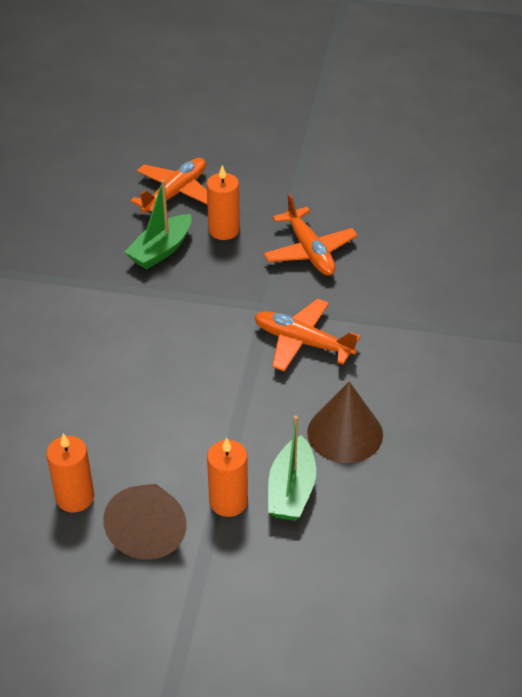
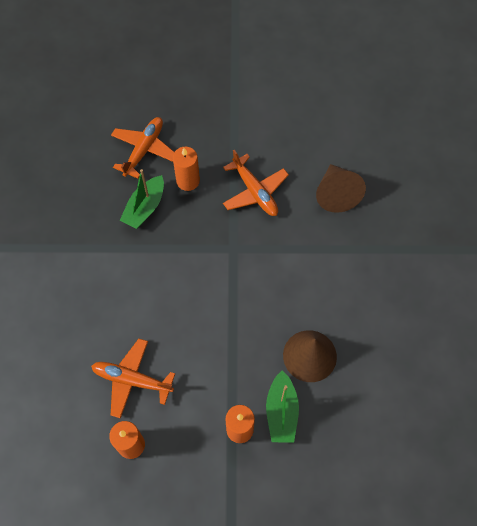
camera: 10 degrees left, 20 degrees up
(149, 530) = (189, 464): brown cone -> brown cone (336, 194)
(302, 342) = (265, 278): orange plane -> orange plane (132, 380)

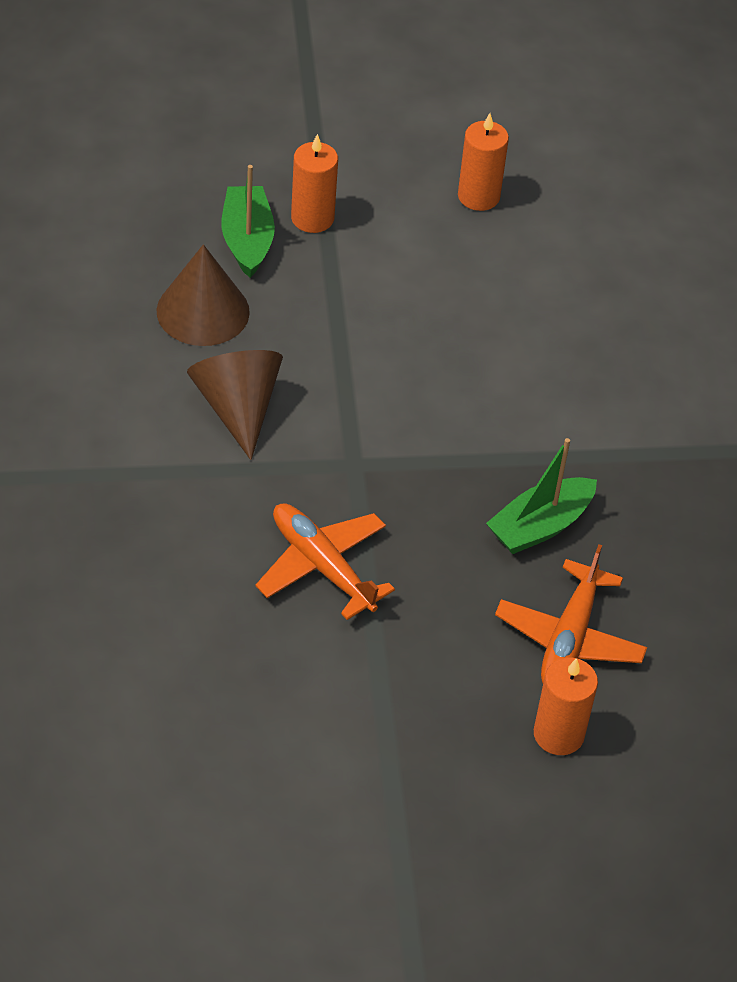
camera: 170 degrees right, 15 degrees down
(132, 380) = (497, 271): orange plane -> none
(145, 208) = (540, 526): green boat -> green boat turned 150 degrees counterclockwise
(188, 181) = (464, 580): orange candle -> orange candle (558, 734)
(336, 194) = (153, 569): brown cone -> brown cone (237, 408)

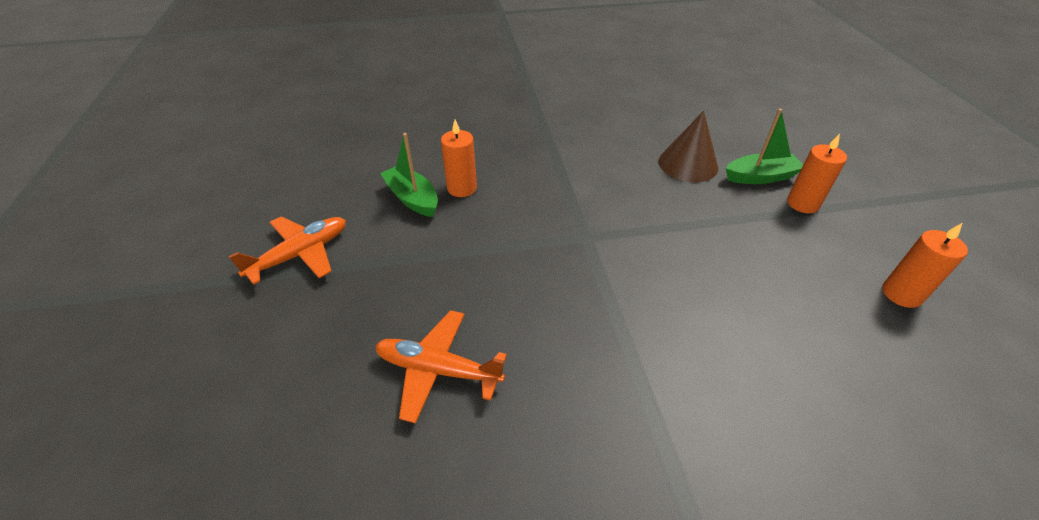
camera: 90 degrees right, 5 degrees down
(237, 408) = (615, 183): brown cone -> none
(322, 566) = (495, 226): orange plane -> orange plane (301, 254)
(540, 526) = (552, 346): green boat -> green boat (412, 198)
(558, 734) = (344, 364): orange candle -> orange candle (462, 188)

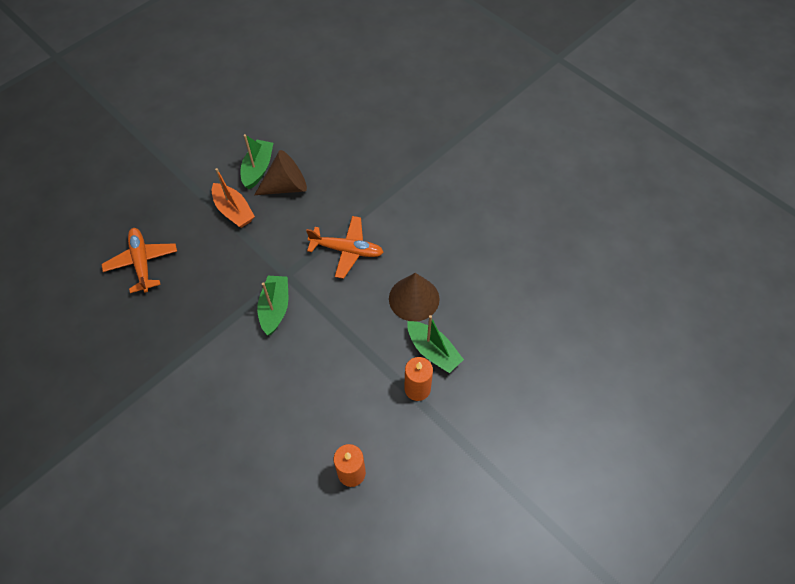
camera: 55 degrees right, 15 degrees up
(301, 254) = (178, 153): orange plane -> orange plane (347, 250)
(450, 241) = (234, 211): none -> orange boat
(462, 188) = (286, 186): orange candle -> brown cone
(627, 264) = (275, 308): none -> green boat

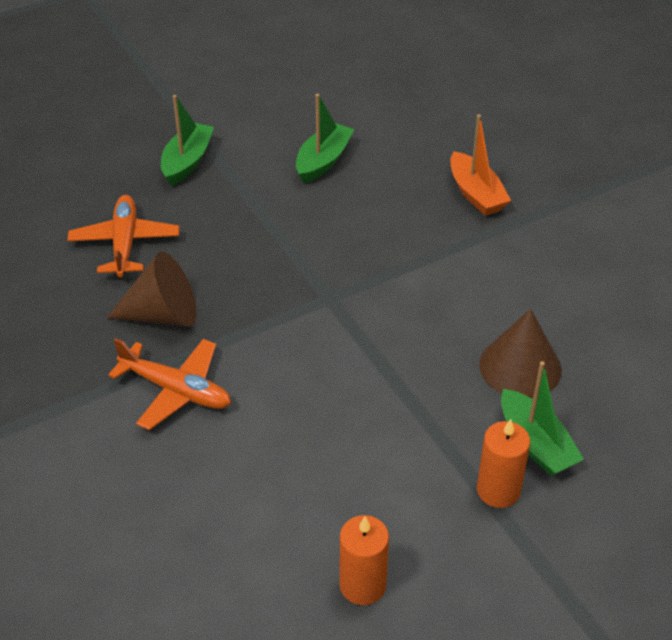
camera: 15 degrees right, 15 degrees down
(234, 211) = (274, 205): orange boat -> orange boat (476, 194)
(275, 308) = (301, 337): green boat -> green boat (187, 161)
(286, 186) = (359, 189): brown cone -> brown cone (163, 314)
(347, 250) = (430, 284): orange plane -> orange plane (176, 391)

